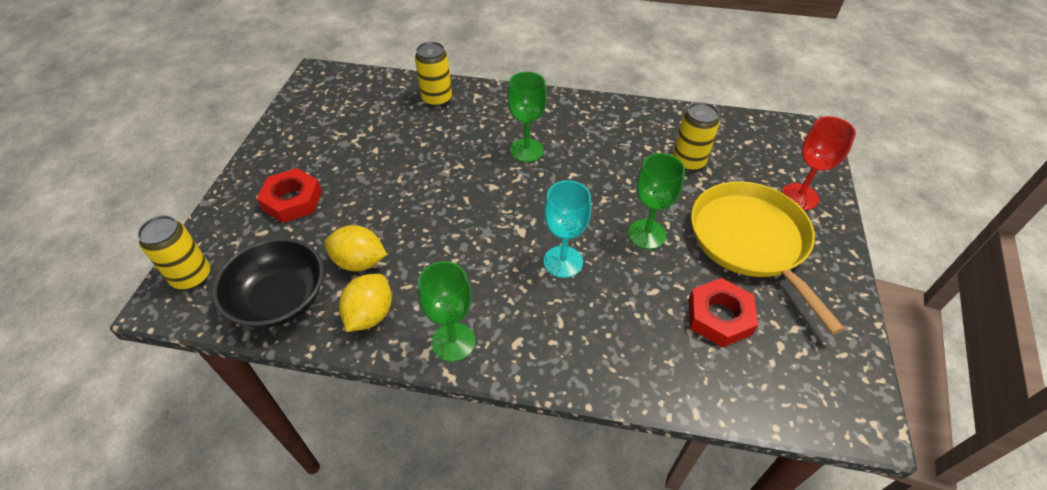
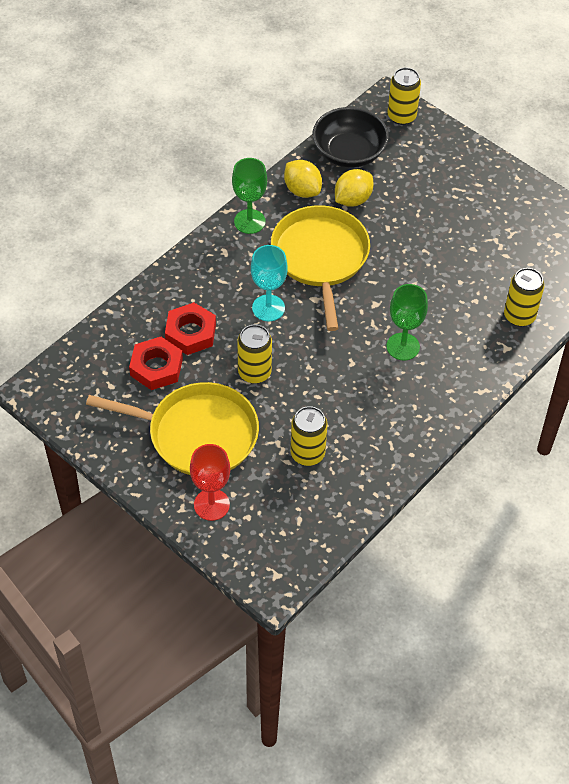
camera: 120 degrees right, 5 degrees up
(292, 200) = (444, 182): red nut -> red nut (190, 333)
(463, 251) = (320, 257): none -> yellow pan
(647, 234) = (254, 372): green goblet -> yellow can

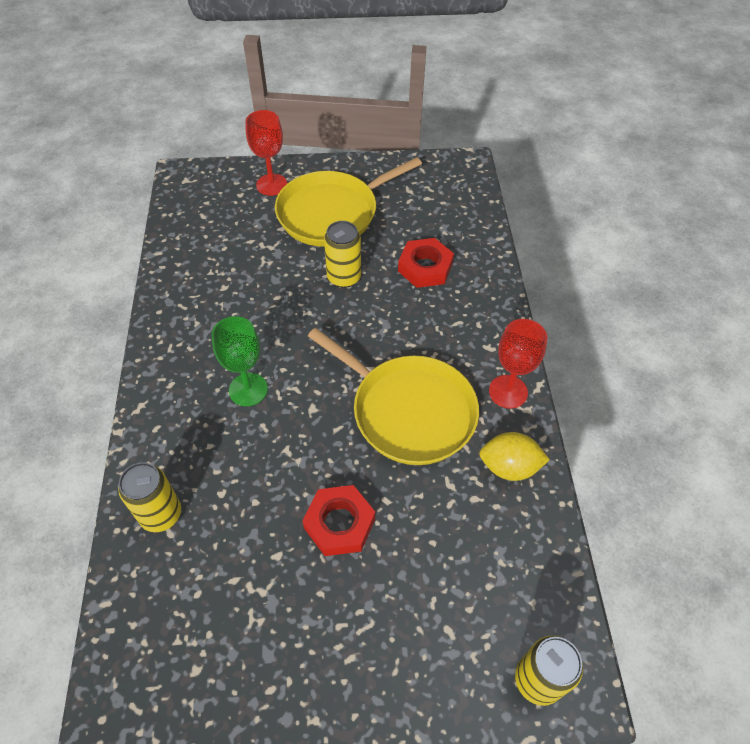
camera: 135 degrees right, 0 degrees up
(156, 367) = (415, 229): red nut -> red nut (339, 523)
(249, 221) = (508, 391): green goblet -> red goblet
(268, 308) = (394, 331): turquoise goblet -> none
(307, 453) = (241, 255): yellow can -> none
(349, 152) = (526, 560): black bowl -> none
(352, 199) = (453, 501): yellow lemon -> none

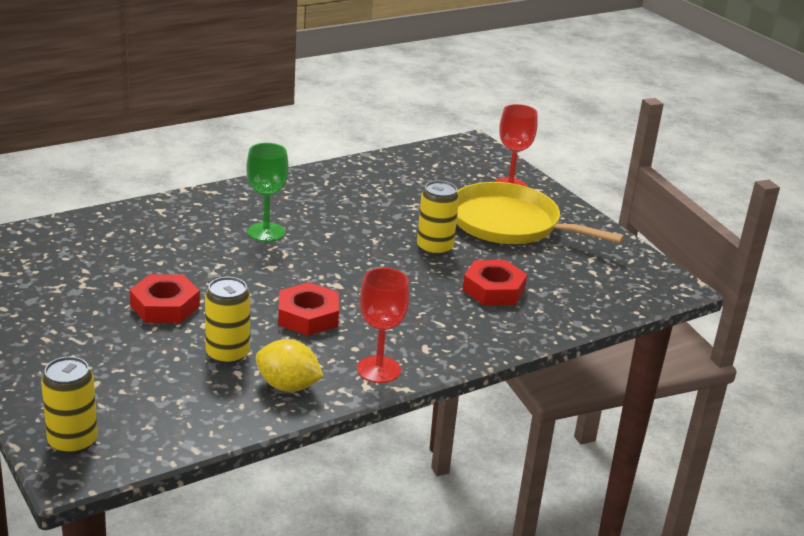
camera: 60 degrees right, 25 degrees down
(161, 514) = (123, 225): yellow can -> yellow can (227, 354)
(408, 411) = (308, 316): yellow pan -> red nut
(509, 467) = (288, 386): yellow lemon -> yellow lemon turned 45 degrees counterclockwise

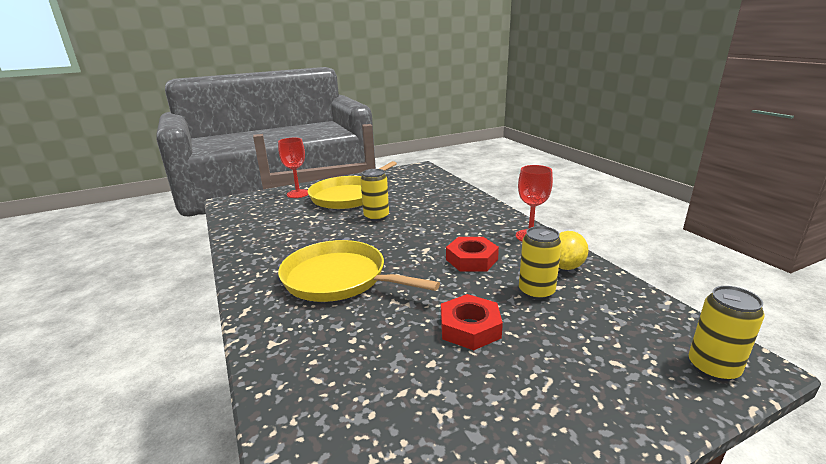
camera: 80 degrees left, 5 degrees down
(266, 232) = (339, 278): green goblet -> yellow pan
(493, 289) = (428, 203): red nut -> none

